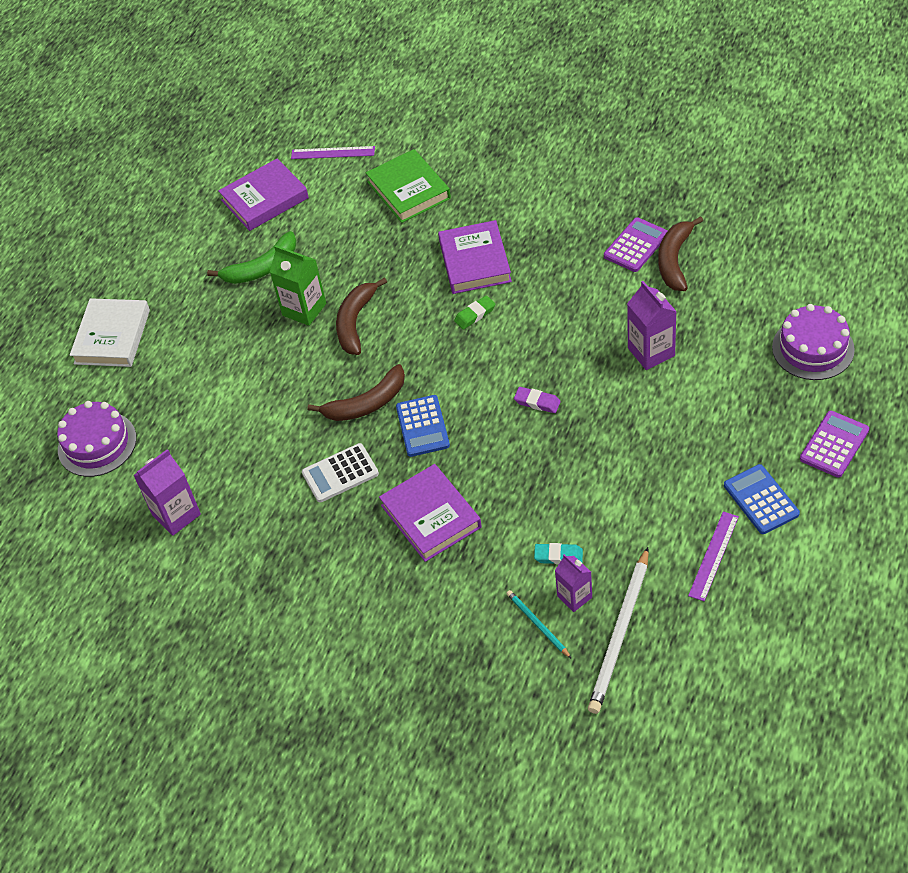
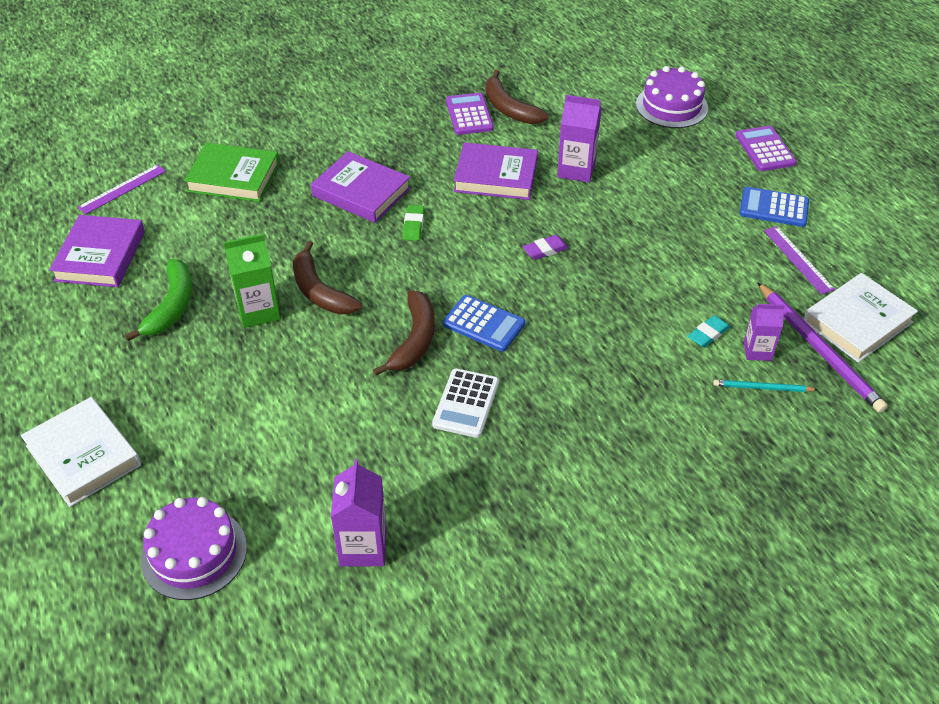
camera: 55 degrees left, 5 degrees down
(431, 516) = (582, 378): purple book -> purple book (496, 176)
(620, 633) = (819, 349): white pencil -> purple pencil
(682, 639) = (857, 322): none -> white book

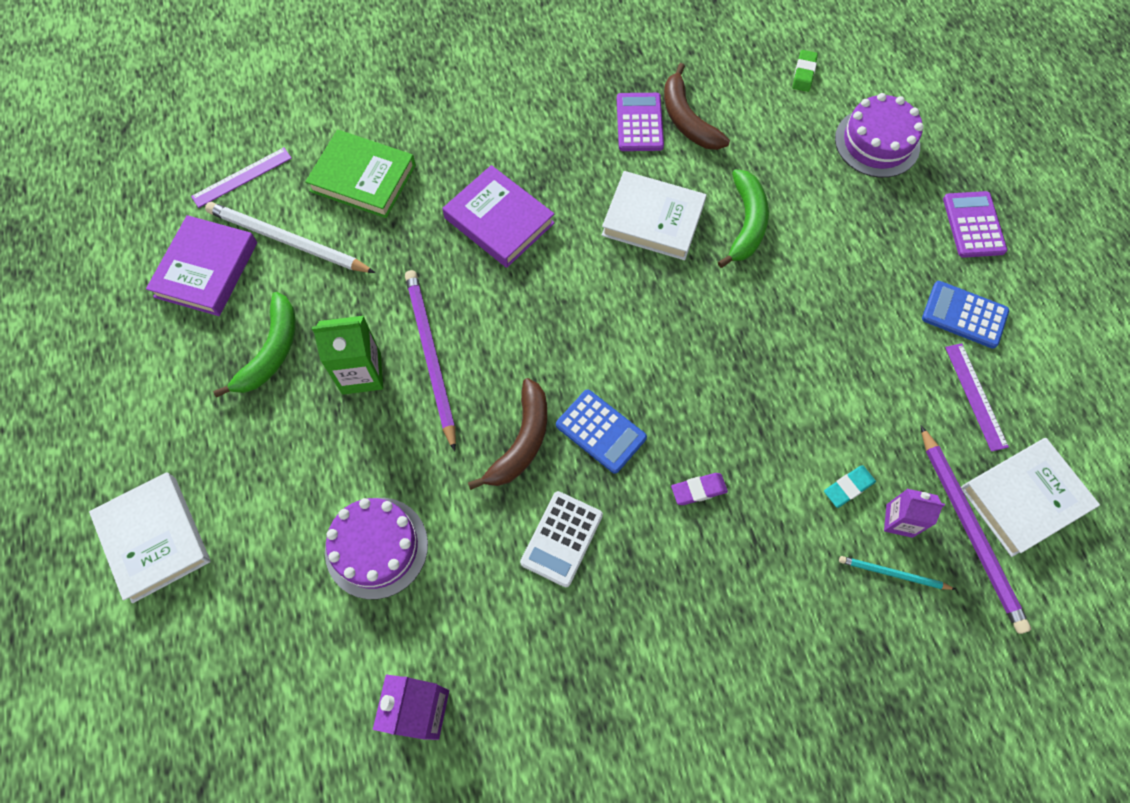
camera: 10 degrees right, 20 degrees up
(172, 227) = (287, 241): none -> white pencil
(194, 553) = (248, 686): purple cake -> purple cake (376, 547)
(320, 291) = (431, 356): brown banana -> purple pencil
(413, 225) = (548, 278): green eraser -> green eraser (803, 73)
(496, 176) = (653, 219): purple book -> white book
(545, 250) = (688, 337): purple eraser -> purple eraser (698, 490)
(576, 170) = (746, 223): purple carton -> green banana

